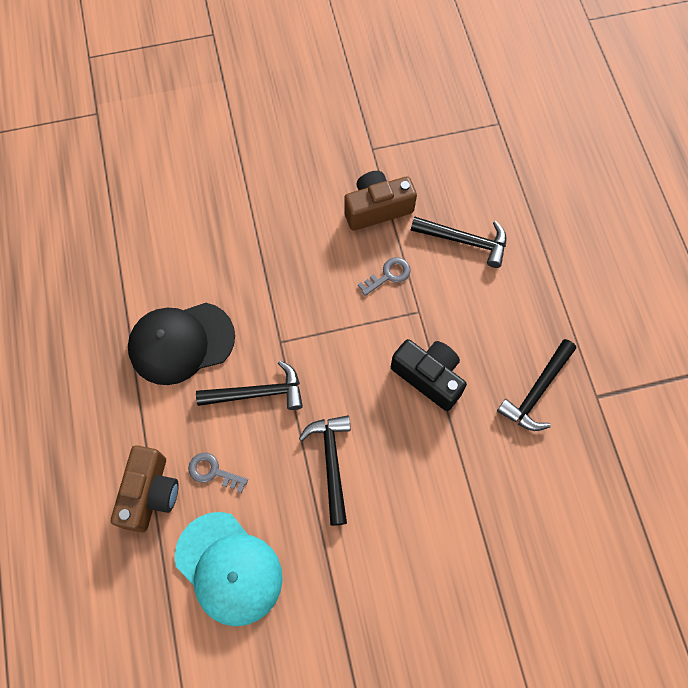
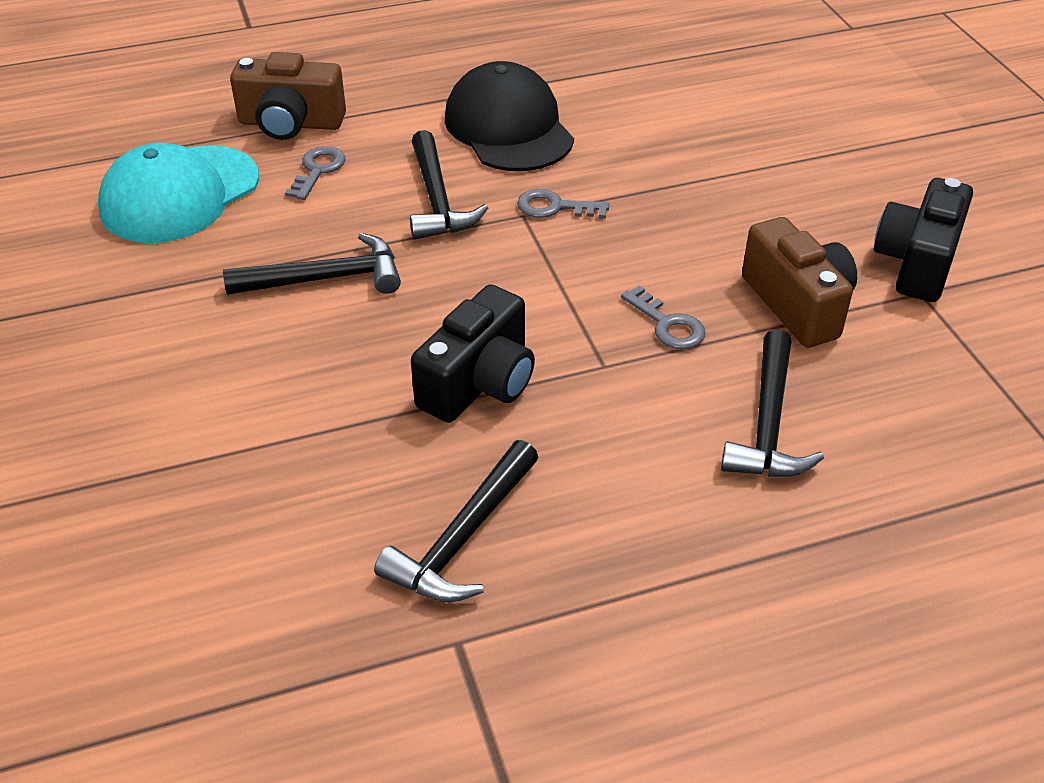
camera: 85 degrees right, 25 degrees down
(275, 322) = (554, 207): none -> grey key
(347, 143) = (917, 262): none -> black camera
(536, 391) = (462, 538): black hammer -> black hammer turned 90 degrees counterclockwise

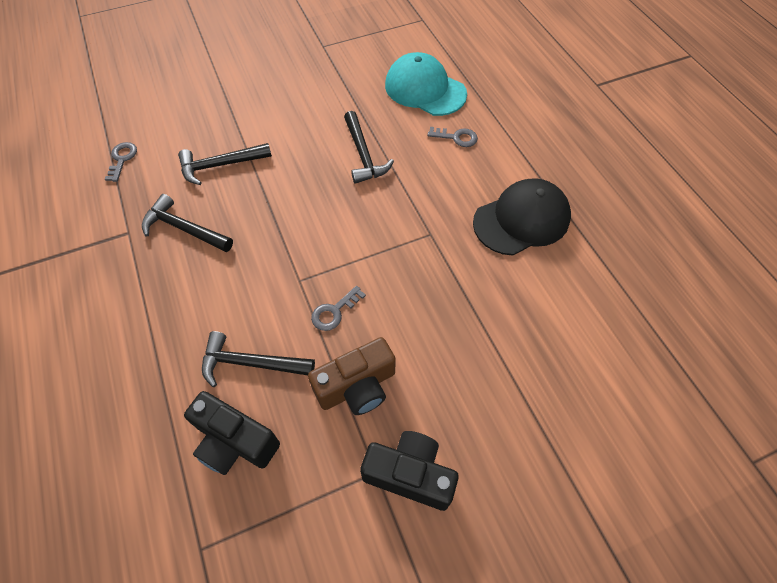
camera: 85 degrees right, 15 degrees up
(291, 123) = (499, 119): brown camera -> none
(437, 199) = (438, 192): black hammer -> black hammer (220, 165)
(479, 383) = (286, 226): black camera -> black camera (235, 442)
(554, 207) = (440, 249): grey key -> grey key (122, 159)

